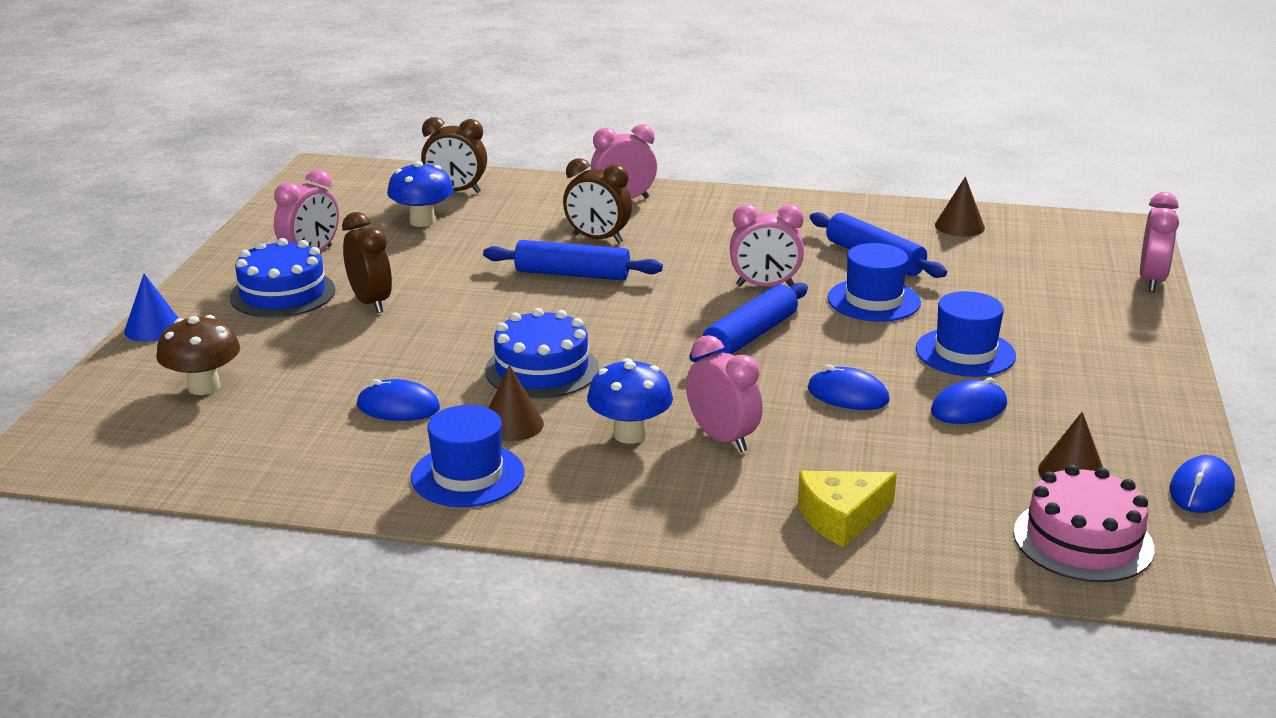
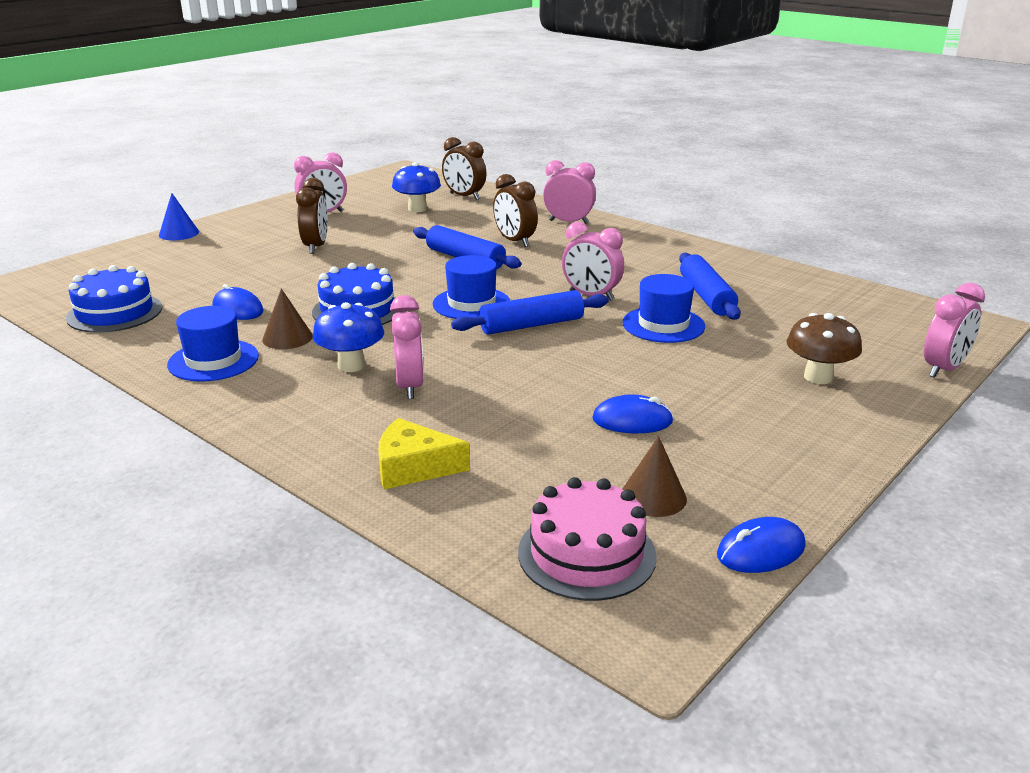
camera: 30 degrees right, 0 degrees up
(204, 387) = (154, 270): brown mushroom -> brown mushroom (818, 377)
(282, 293) = (274, 231): blue cake -> blue cake (115, 313)
(847, 395) = (546, 383): blue mouse -> none
(959, 226) = (812, 290): brown cone -> none
(965, 353) = (688, 379): blue hat -> blue hat (471, 304)

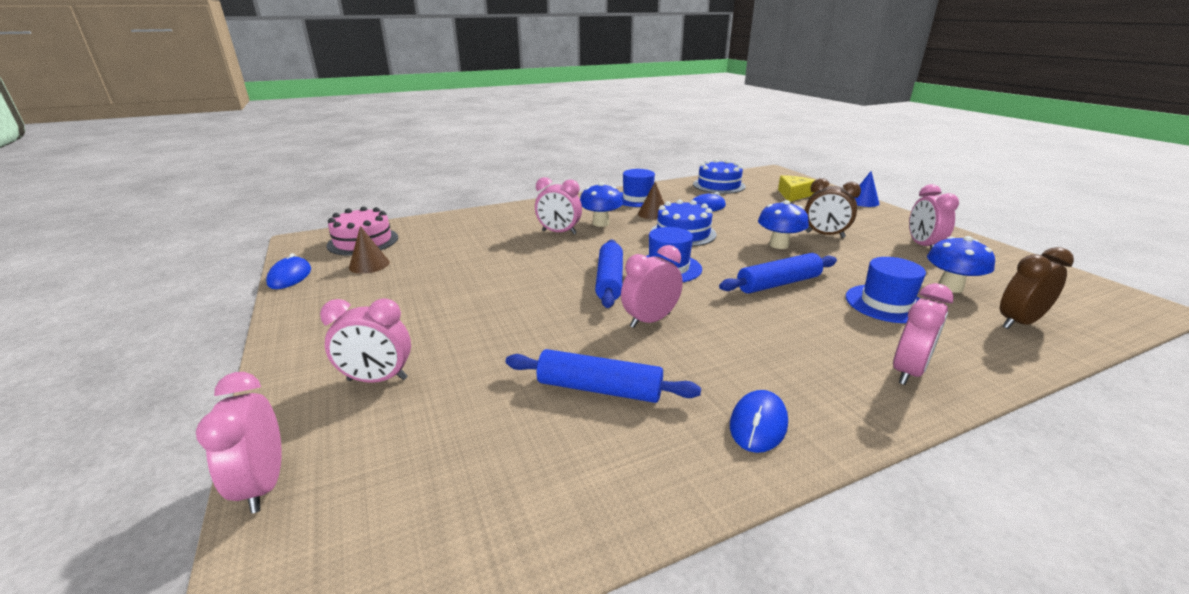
camera: 115 degrees right, 0 degrees up
(362, 263) = (779, 245): none -> blue mushroom
(413, 467) = (479, 223): yellow cheese -> yellow cheese (793, 195)
(515, 241) = (827, 317): brown clock -> none
(632, 420) = (440, 280): blue mouse -> blue mouse (758, 424)
(663, 325) = (557, 337): blue hat -> blue hat (886, 303)
(818, 377) = (377, 379): brown mushroom -> pink clock

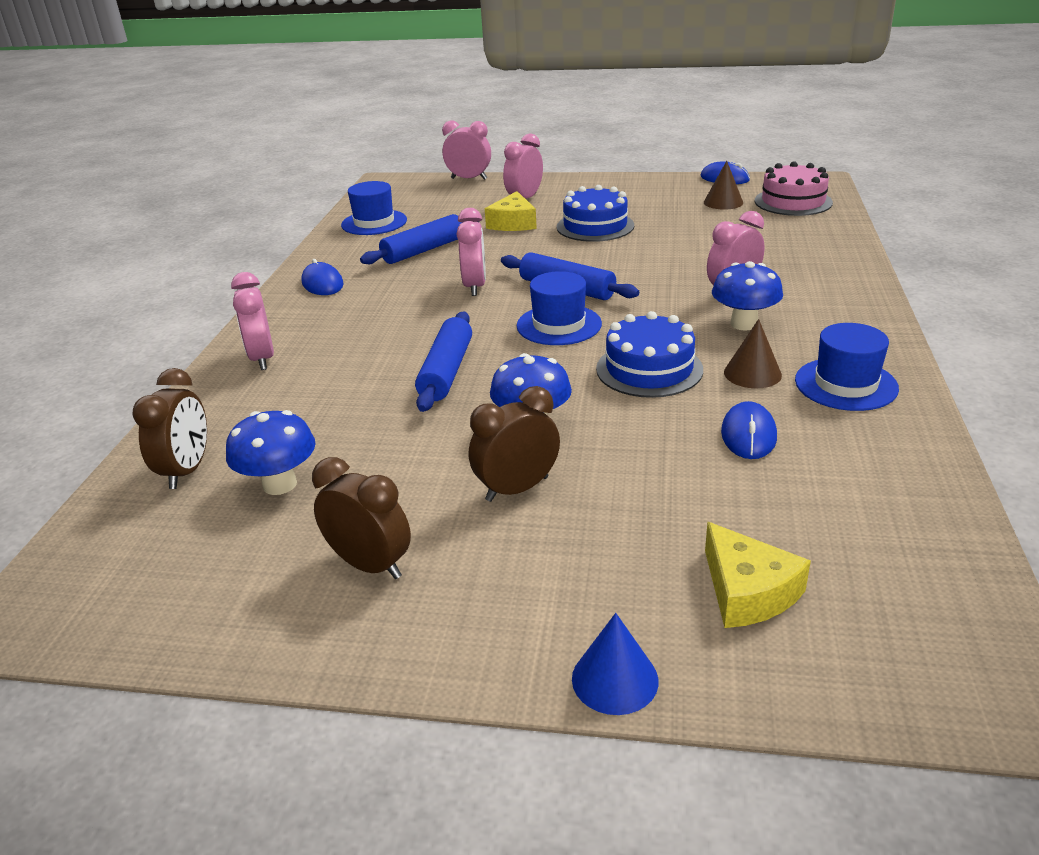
camera: 125 degrees right, 5 degrees up
(474, 357) = (513, 223): none -> yellow cheese
(719, 185) = (889, 514): blue cake -> blue cake (595, 226)
(886, 303) = (328, 412): blue hat -> blue hat (374, 222)
(922, 246) = (370, 565): pink clock -> brown clock

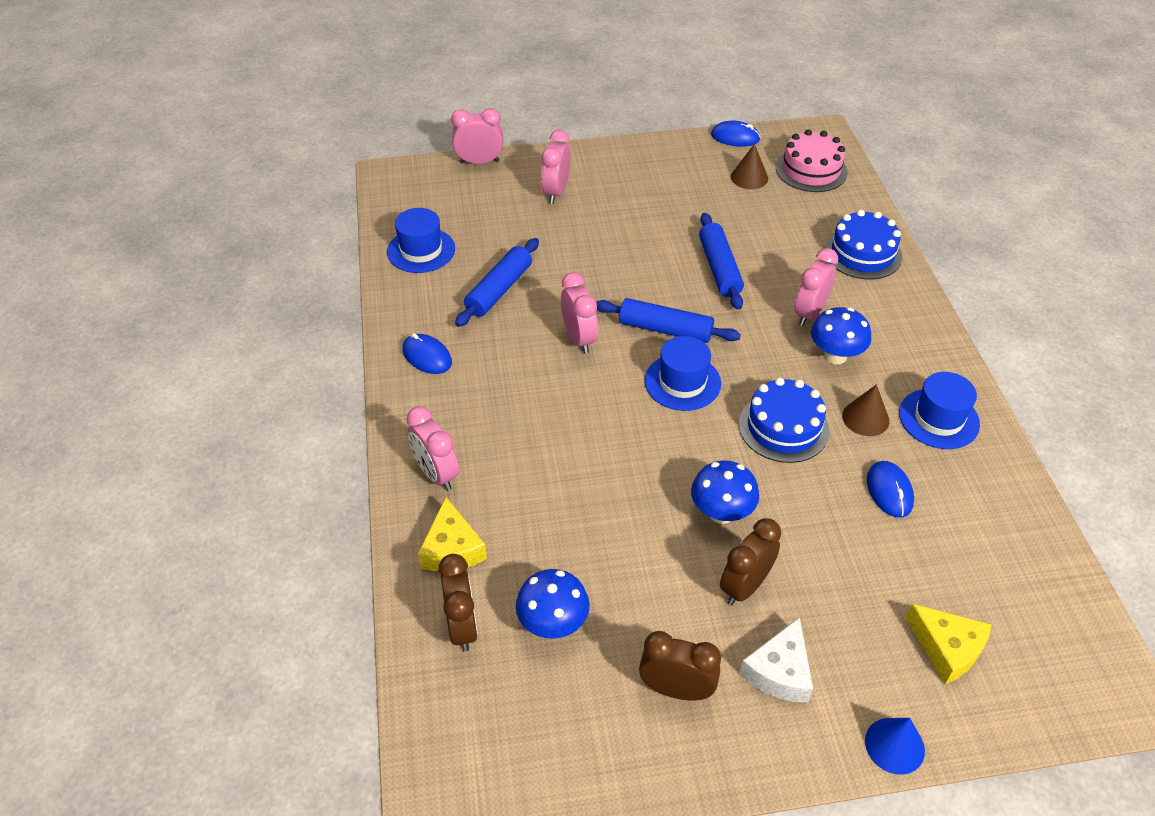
camera: 20 degrees left, 15 degrees up
(446, 371) = (616, 461): blue rolling pin -> blue rolling pin (719, 268)
(507, 572) = (779, 671): none -> white cheese
(513, 223) = (565, 234): yellow cheese -> yellow cheese (452, 548)
(595, 226) = (647, 230): blue cake -> blue cake (862, 253)

